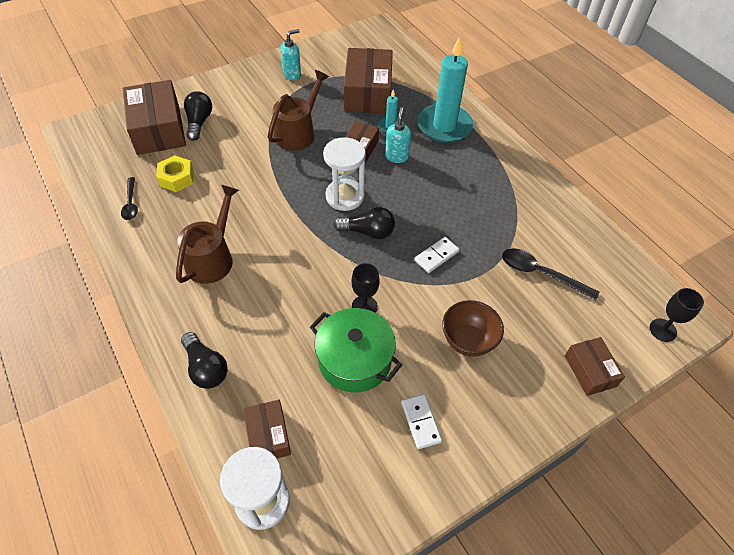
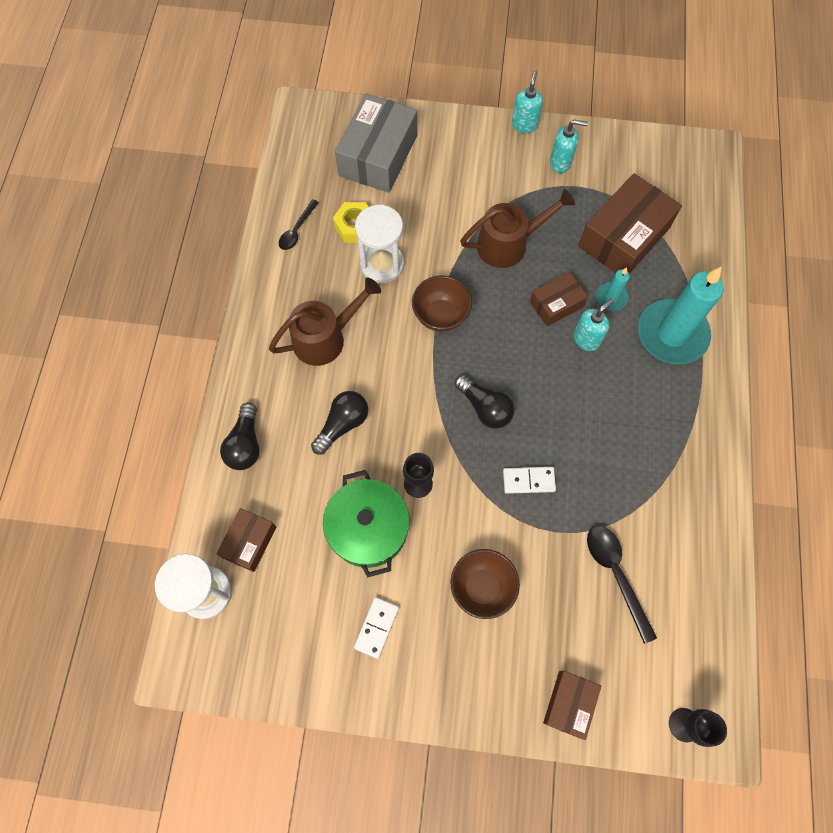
camera: 40 degrees right, 15 degrees up
(158, 129) = (378, 155): brown box -> grey box
(199, 122) = (421, 170): black light bulb -> black light bulb (343, 424)
(250, 66) = (524, 125): none -> turquoise soap dispenser
(288, 196) = (441, 316): none -> brown bowl
(345, 196) = (495, 352): white hourglass -> white hourglass (382, 264)

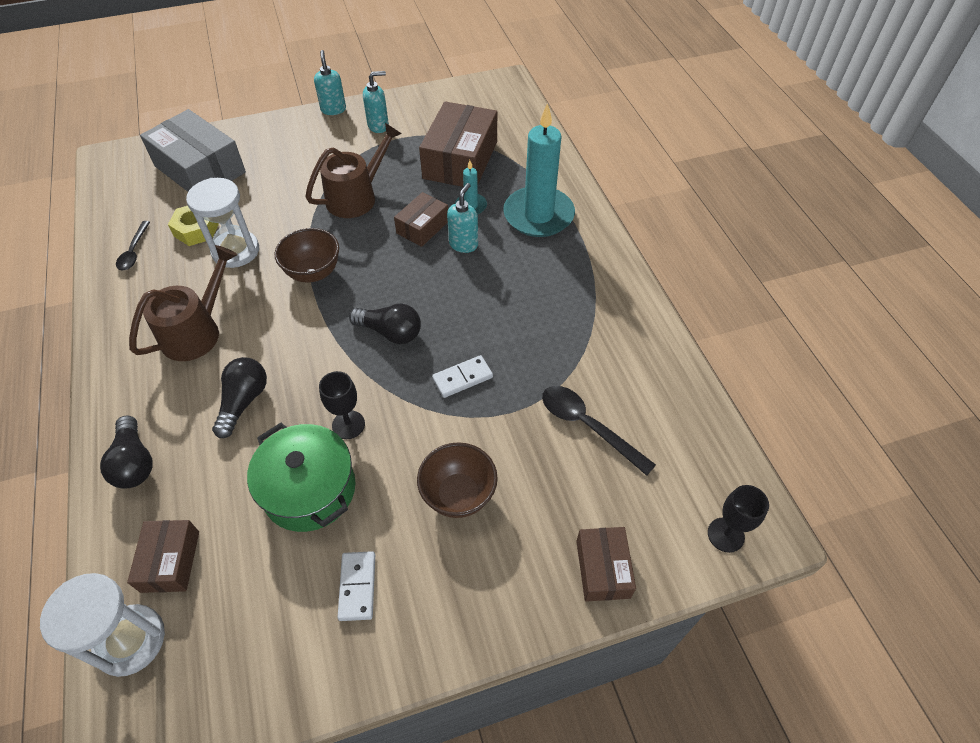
camera: 25 degrees left, 15 degrees down
(378, 155) = (200, 169): grey box -> grey box turned 45 degrees counterclockwise

